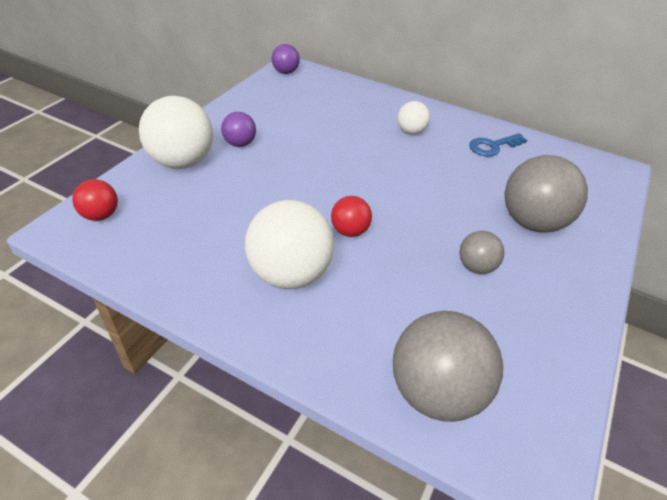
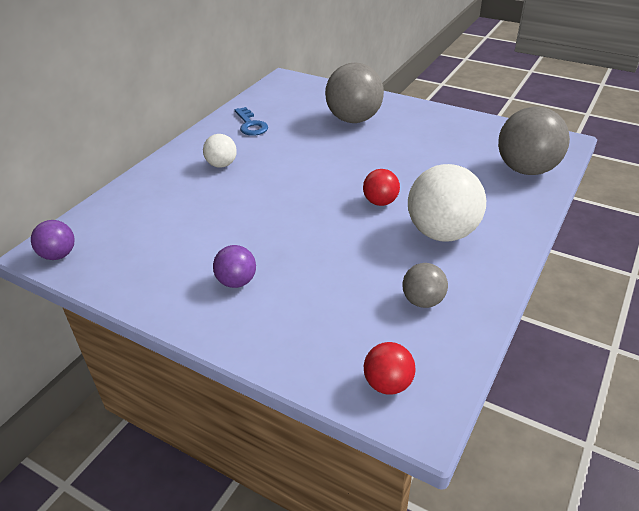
camera: 85 degrees left, 5 degrees down
(182, 162) = (275, 328): white ball -> none
(476, 267) = (408, 146): grey ball -> grey ball (423, 301)

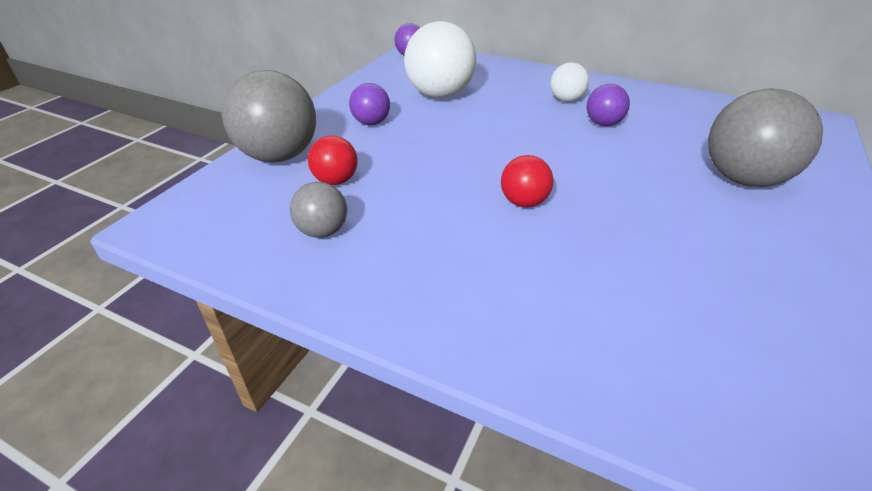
camera: 85 degrees right, 0 degrees up
(250, 125) = (665, 108): blue key -> none
(270, 154) = (603, 124): none -> purple ball
(388, 384) = (210, 205): red ball -> red ball (336, 181)
(442, 233) = (460, 255): white ball -> white ball (440, 95)
(526, 169) = (700, 390): grey ball -> grey ball (279, 156)

